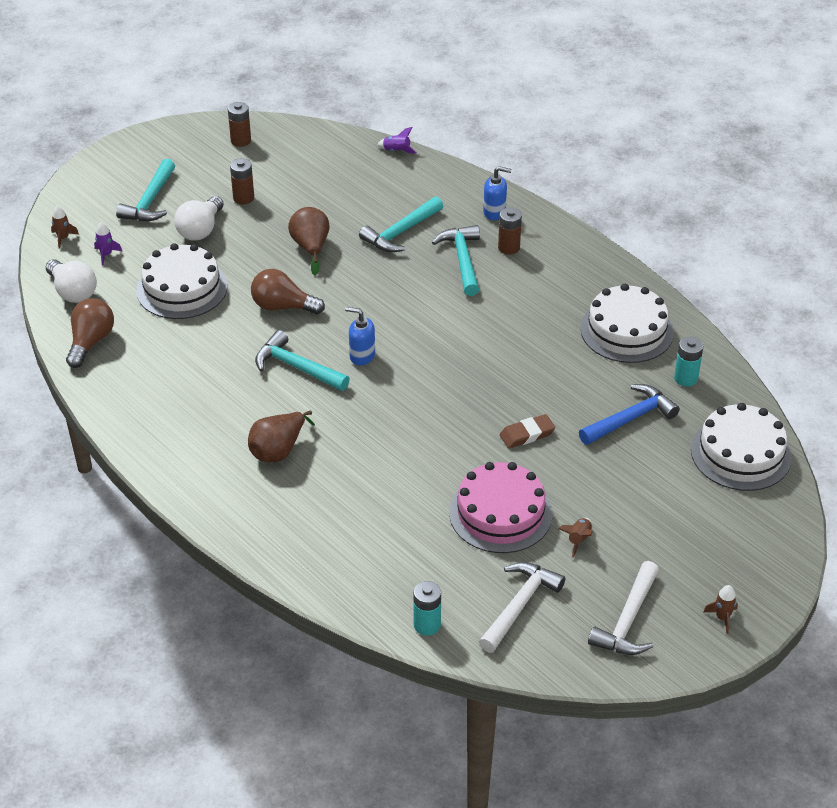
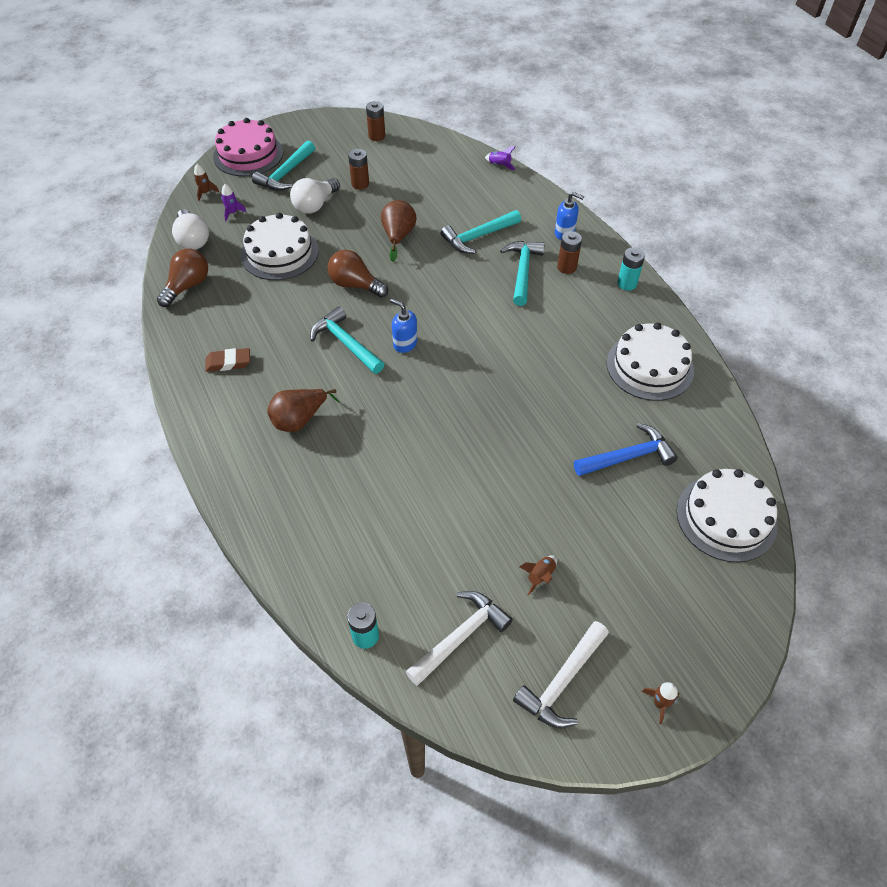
camera: 15 degrees right, 10 degrees up
(500, 513) = (475, 529): pink cake -> pink cake (248, 154)
(527, 434) = (526, 452): brown eraser -> brown eraser (228, 362)
(686, 378) = (692, 426): turquoise battery -> turquoise battery (627, 283)

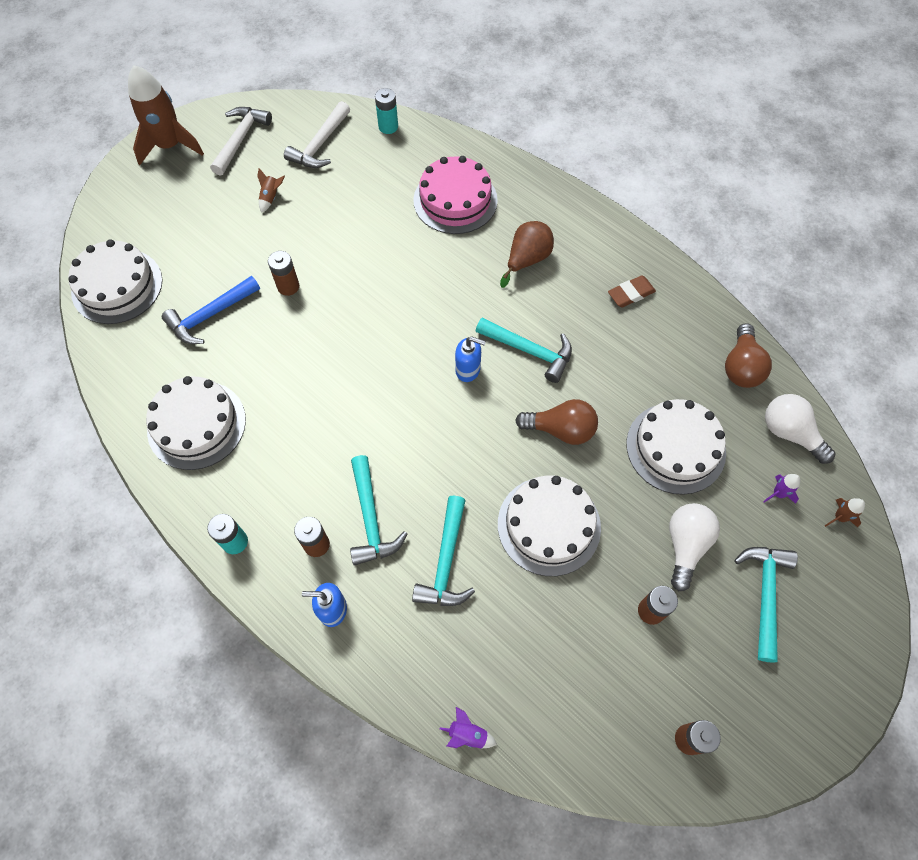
camera: 160 degrees right, 10 degrees up
(248, 154) = (845, 618): pink cake -> pink cake (455, 200)
(398, 236) = (549, 525): brown pear -> white cake
(478, 237) = (446, 561): turquoise hammer -> turquoise hammer turned 150 degrees clockwise
(544, 463) = (288, 286): none -> brown battery
(659, 703) = (170, 146): brown rocket -> brown rocket, size x2.47

